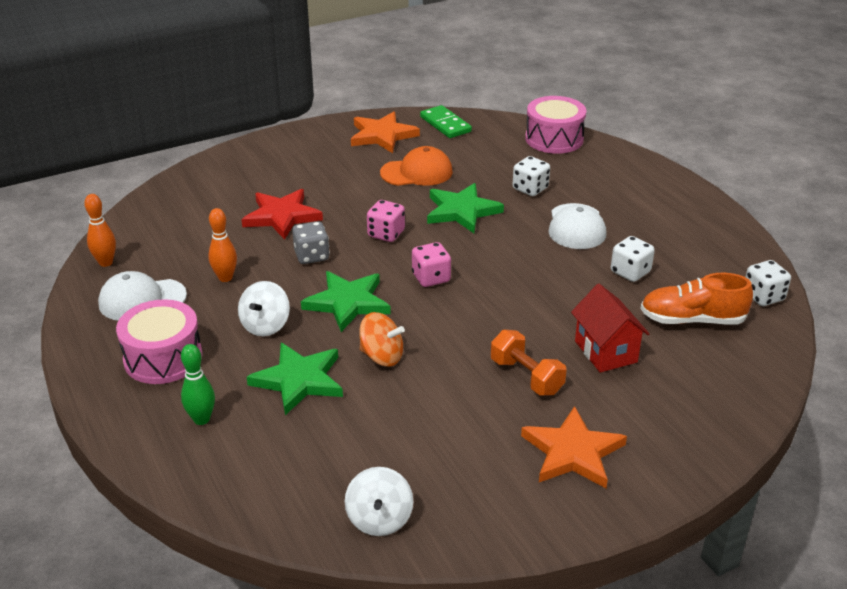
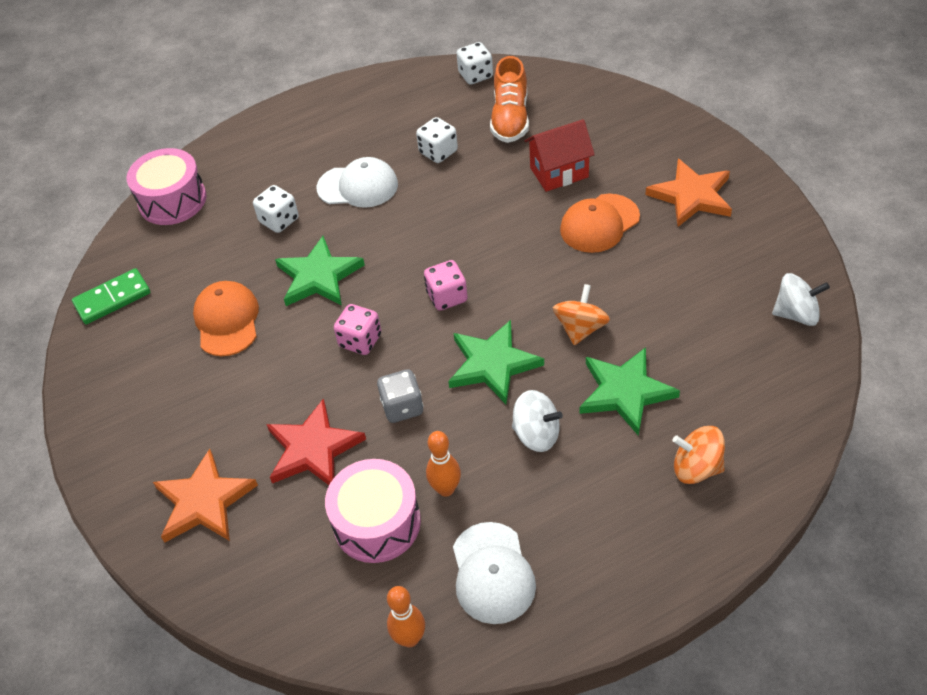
camera: 85 degrees left, 15 degrees up
(163, 358) = (602, 525): pink drum -> pink drum (377, 522)
(201, 419) = (696, 468): green bowling pin -> orange spinning top
(382, 135) = (126, 361): orange star -> orange star (204, 501)
(526, 376) = (599, 223): orange dumbbell -> orange cap

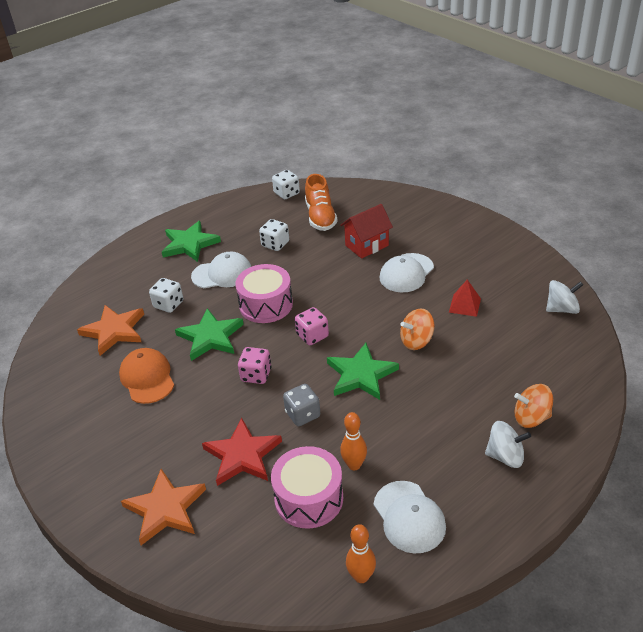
camera: 15 degrees left, 10 degrees down
(112, 299) = (49, 377): green domino -> none
(172, 200) = (80, 303): pink drum -> pink drum (266, 305)
(536, 434) = (409, 416): white spinning top -> white spinning top (505, 456)
(580, 328) = (416, 341): orange spinning top -> orange spinning top turned 120 degrees counterclockwise
(599, 223) = (406, 273): orange cap -> white cap
(625, 392) = (463, 377): green star -> green star (189, 244)
(663, 285) = (464, 305): none -> red pyramid
(691, 196) = (464, 247): orange star -> orange star (114, 331)

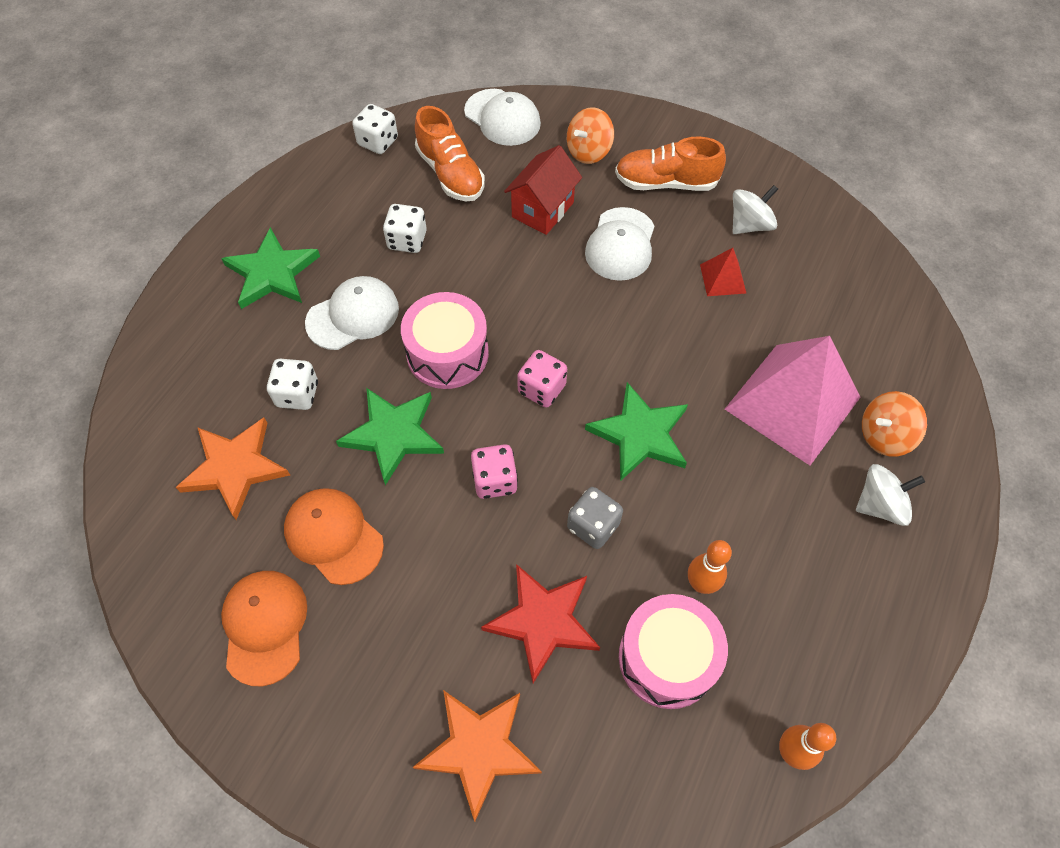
camera: 25 degrees left, 20 degrees up
(84, 411) = (265, 626): none -> orange cap
(409, 517) = (807, 639): white cap -> white cap (502, 118)
(416, 341) = (687, 356): orange spinning top -> orange spinning top (588, 151)
(455, 247) = (665, 183): none -> orange shoe
(474, 383) = (792, 403): none -> pink pyramid
(562, 309) = (846, 251): white spinning top -> white spinning top (749, 225)

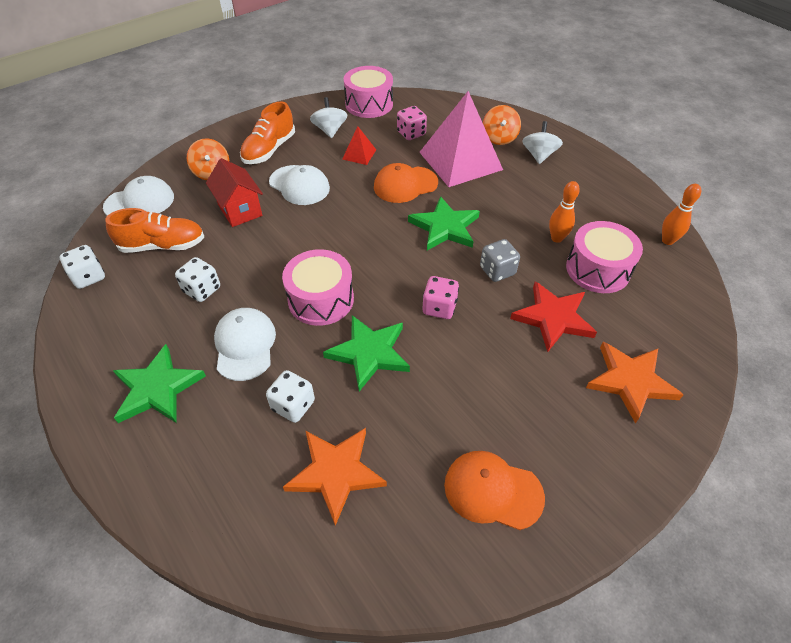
camera: 65 degrees left, 10 degrees down
(333, 536) = (436, 418): orange cap -> orange cap (405, 185)
(541, 389) = (383, 260): pink dice -> pink dice (411, 133)
(841, 242) = (369, 104): none -> pink drum

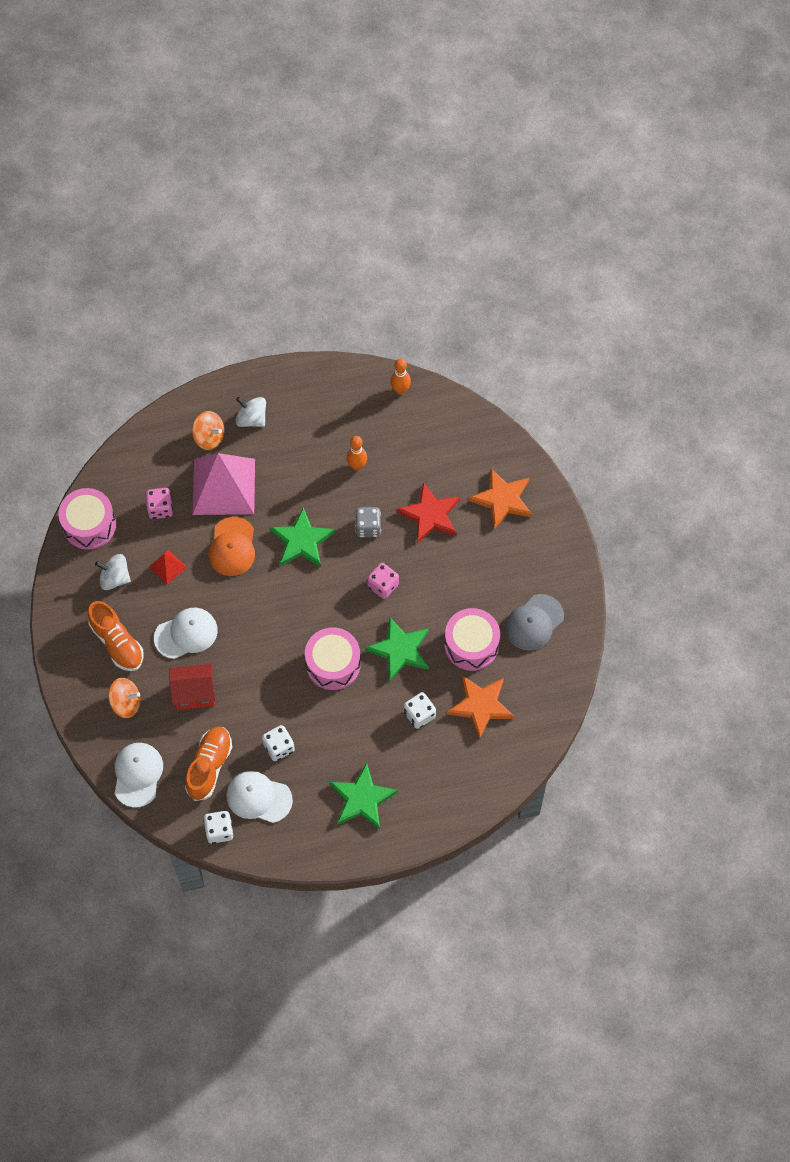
camera: 65 degrees left, 15 degrees up
(245, 345) = (351, 731): white cap -> white cap (259, 797)
(493, 490) = (534, 622): orange cap -> grey cap
(598, 269) = (402, 457): pink drum -> pink drum (471, 645)

